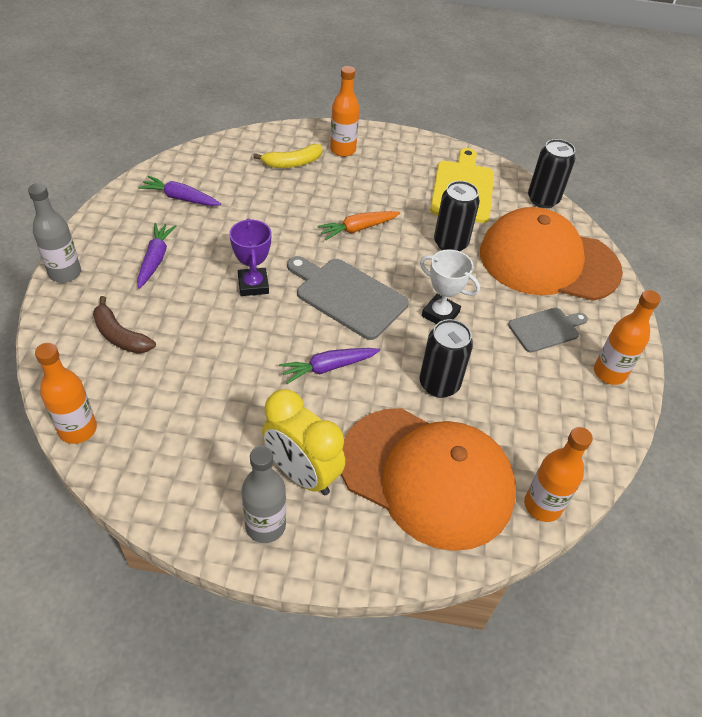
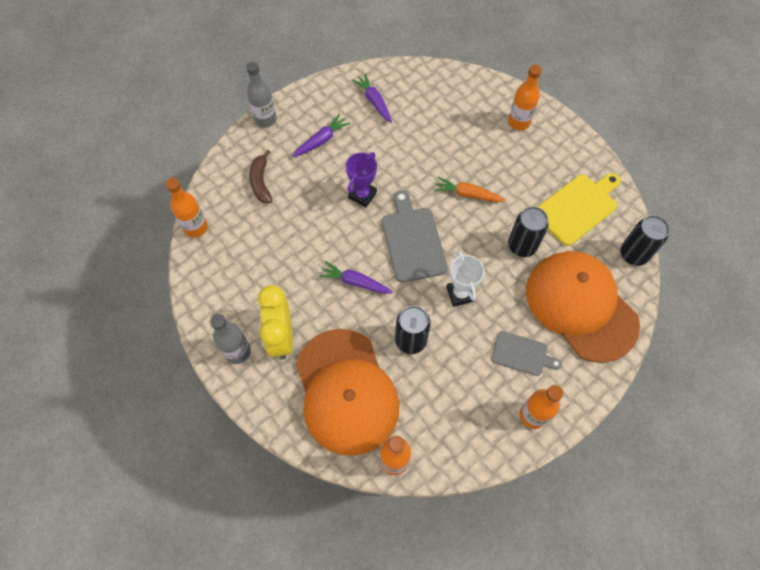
camera: 45 degrees right, 15 degrees up
(292, 163) = (472, 114): yellow banana -> none

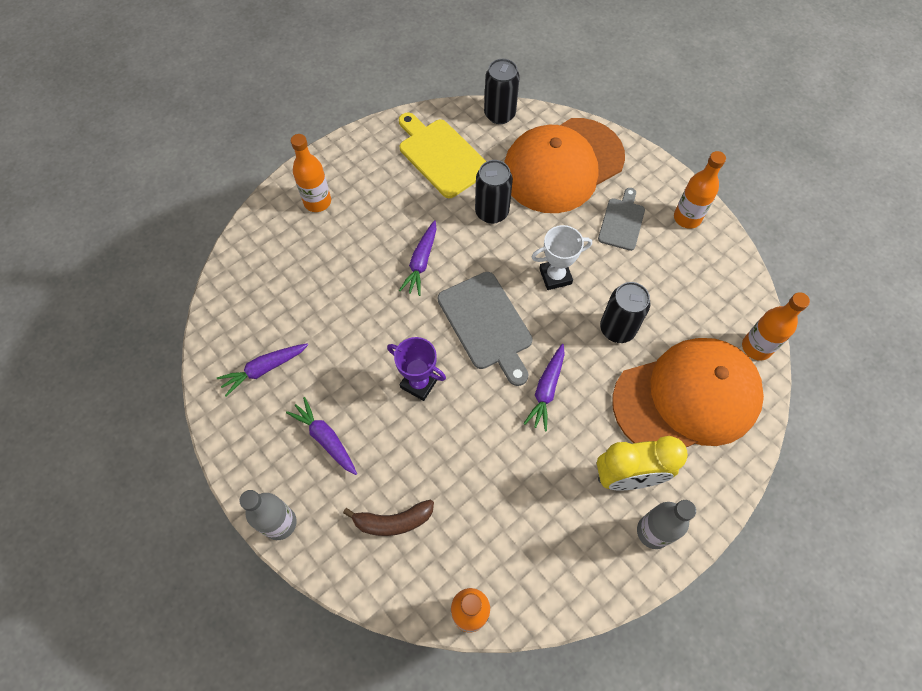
camera: 90 degrees left, 0 degrees up
(412, 241) = (487, 324): grey cutting board -> grey cutting board turned 105 degrees counterclockwise
(467, 194) = (421, 262): orange carrot -> purple carrot

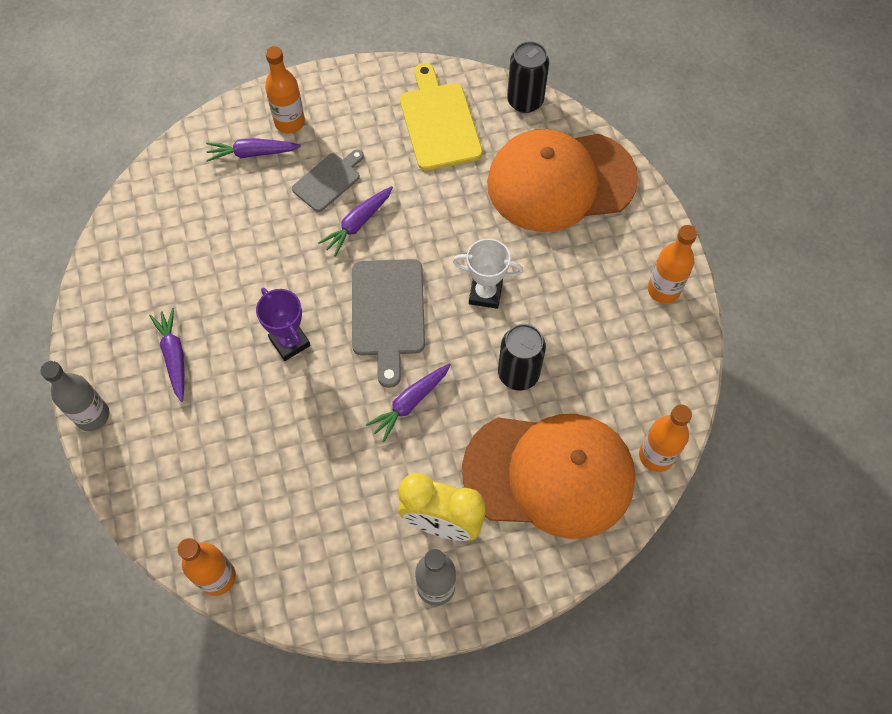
camera: 25 degrees right, 0 degrees up
(264, 369) = (153, 266): purple carrot -> purple carrot (252, 153)
(393, 521) = (194, 461): brown banana -> none
(491, 212) = (457, 201): black can -> none
(622, 222) = (589, 266): grey cutting board -> grey cutting board (328, 180)

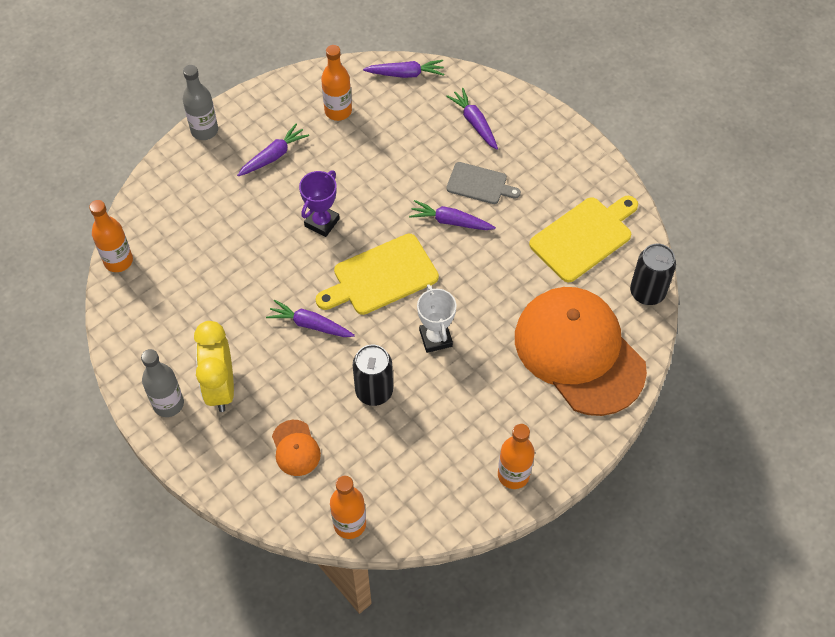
camera: 65 degrees right, 5 degrees down
(150, 188) = (405, 74): none -> purple carrot
(289, 122) = (519, 134): orange bottle -> orange bottle (338, 111)
(388, 313) = (381, 276): grey cutting board -> yellow cutting board
(549, 474) = (295, 448): orange cap -> orange cap, size x0.40

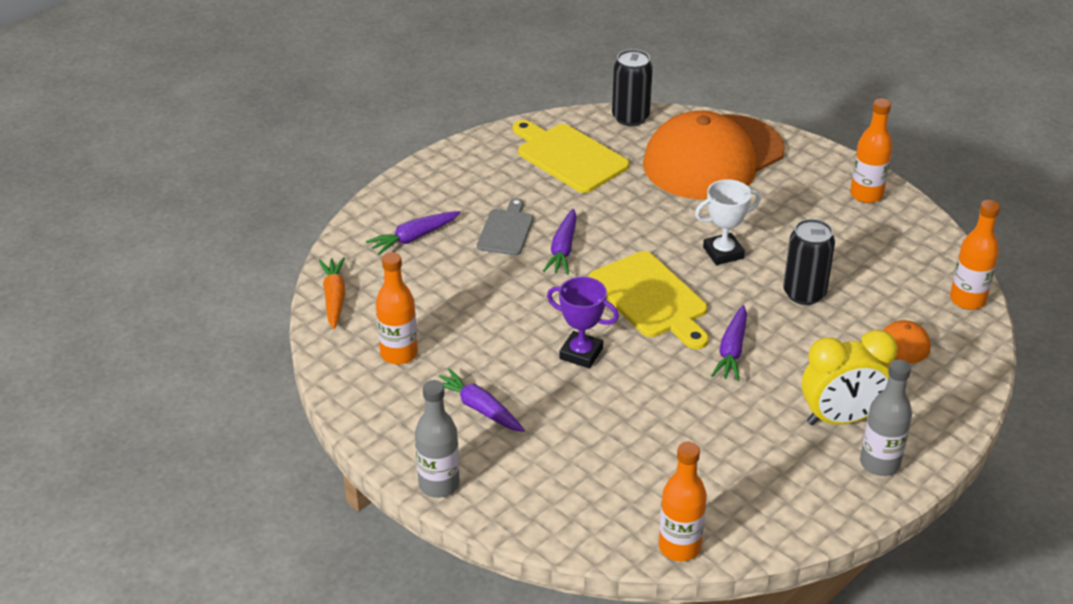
camera: 95 degrees left, 20 degrees down
(405, 74) = (334, 298): purple carrot -> orange carrot

